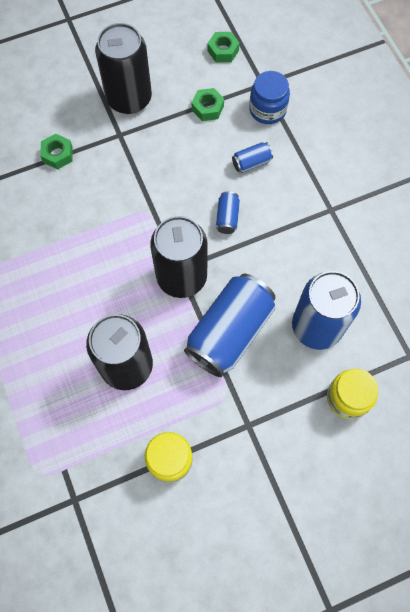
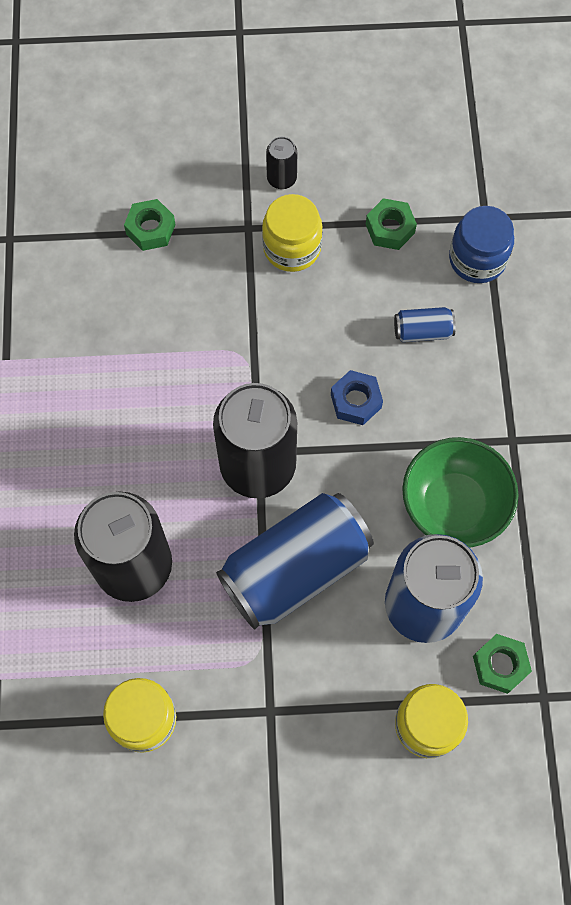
camera: 20 degrees right, 0 degrees up
(129, 98) = (281, 178): black can -> black can, size x0.43
(151, 138) = (292, 248): none -> yellow jar
(223, 51) = (446, 149): green nut -> green nut (500, 665)
(227, 217) = (356, 401): blue can -> blue nut
(311, 260) = (454, 505): none -> green bowl

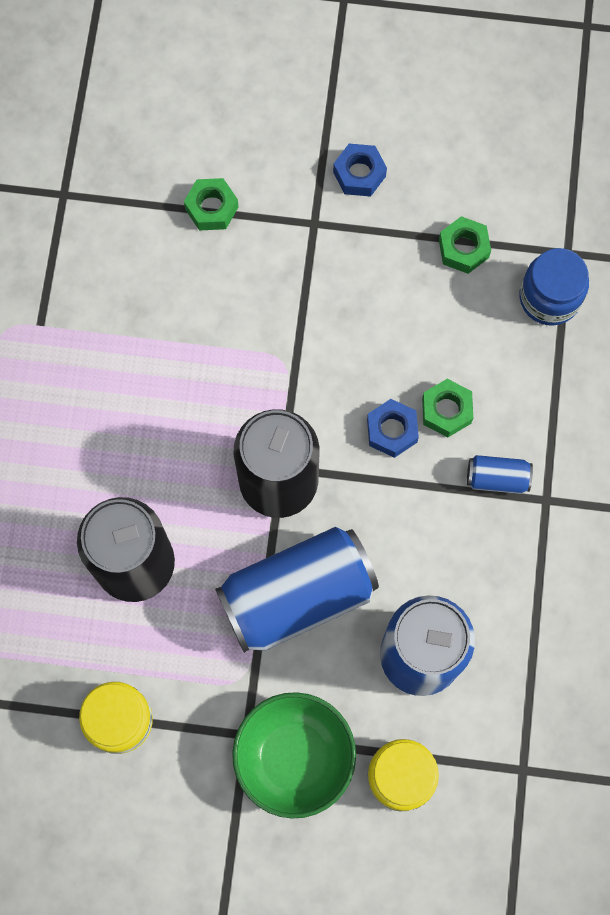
camera: 10 degrees right, 5 degrees up
(281, 178) = (359, 174): black can -> blue nut
(292, 248) = (356, 253): yellow jar -> none
(422, 331) = (476, 367): blue can -> blue can (497, 478)
(454, 505) = (471, 557): green bowl -> green bowl (294, 757)
(500, 665) = (485, 730): green nut -> green nut (446, 411)

